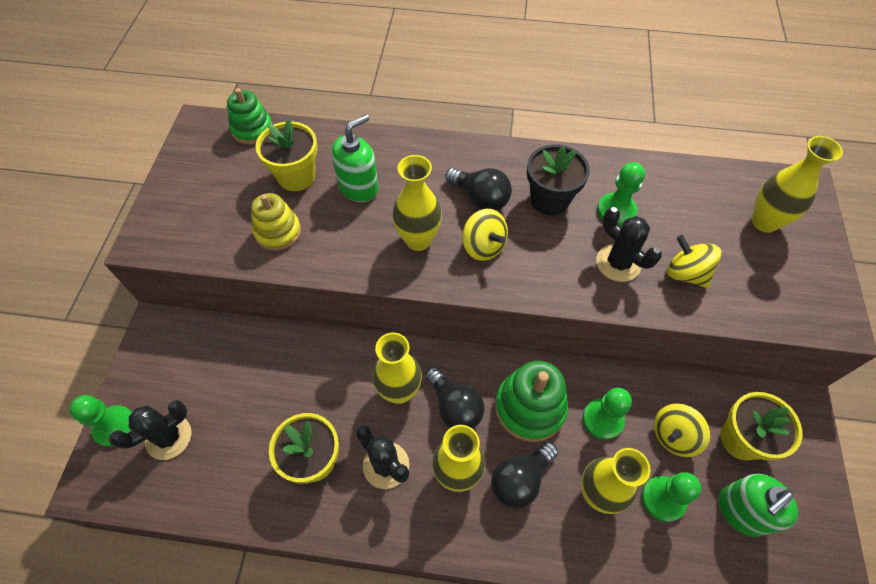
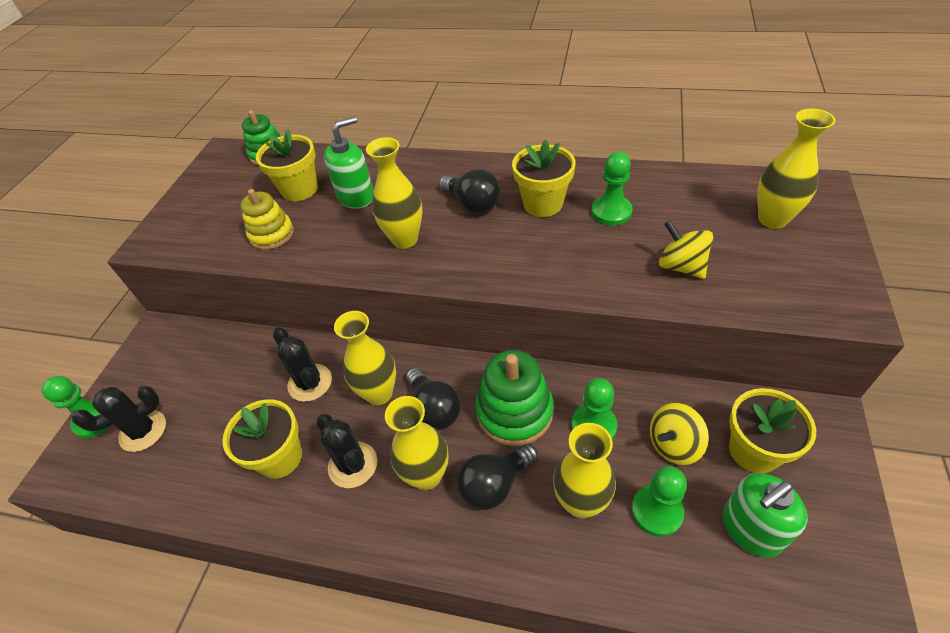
camera: 10 degrees right, 10 degrees down
(483, 246) = (469, 244): yellow spinning top -> none
(549, 200) = (543, 204): black flower pot -> yellow flower pot
(618, 263) = (608, 257): black cactus -> black cactus (310, 383)

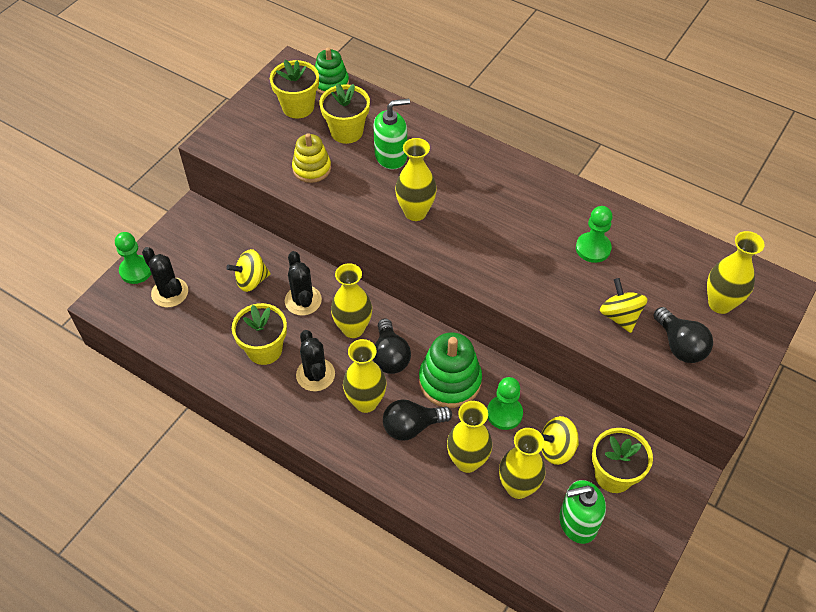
camera: 15 degrees right, 5 degrees up
(143, 431) = (170, 292): black cactus -> black cactus turned 60 degrees clockwise
(242, 382) = (251, 280): none -> yellow spinning top
(472, 204) = (483, 199): black light bulb -> black light bulb (680, 345)
(543, 204) = (541, 220): yellow flower pot -> yellow flower pot (298, 107)
(656, 511) = (518, 487): green pawn -> yellow vase

